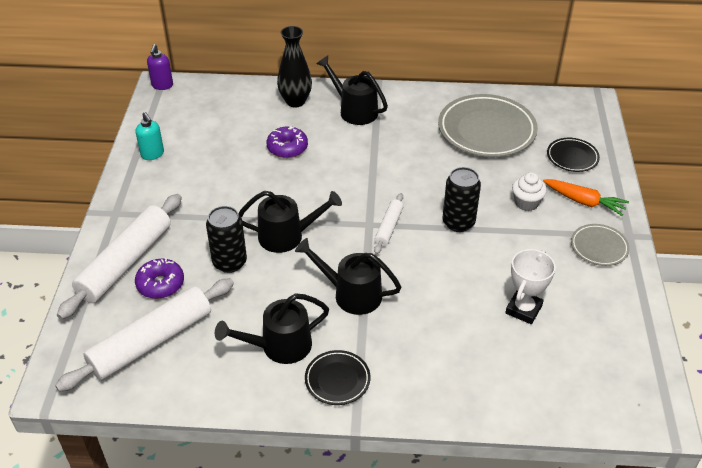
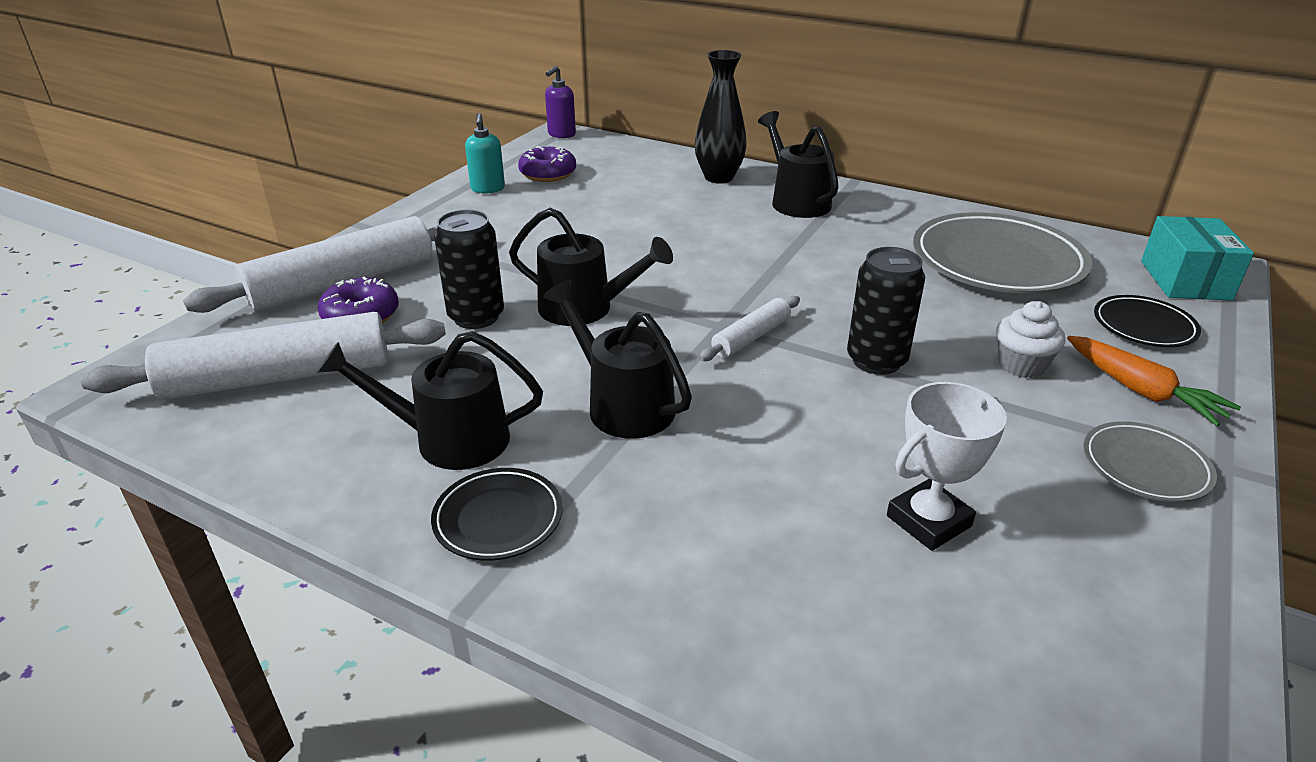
camera: 25 degrees right, 10 degrees down
(287, 148) = (668, 218): purple donut -> purple donut (548, 174)
(581, 117) = (1185, 280): none -> turquoise box

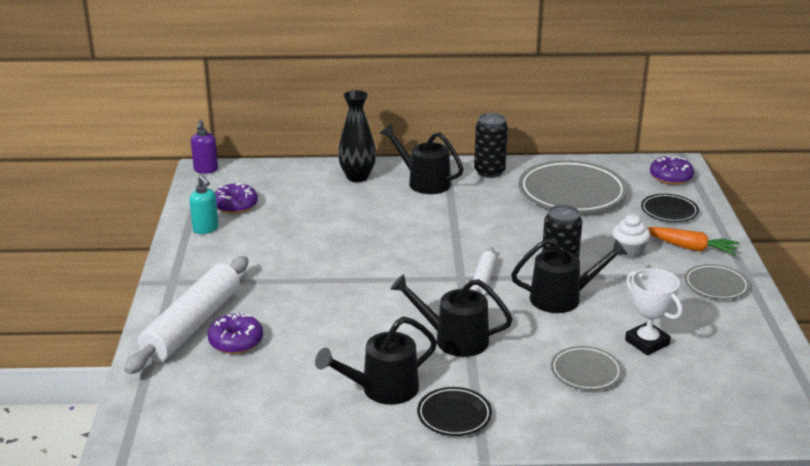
camera: 30 degrees left, 5 degrees down
(279, 377) = (235, 393): white rolling pin -> none
(476, 317) = (311, 318): black can -> black can (489, 172)
(586, 309) = (372, 292): black watering can -> black watering can (563, 298)
(773, 531) = (585, 372): none -> grey plate
(928, 521) = (647, 342): white trophy -> white trophy turned 60 degrees counterclockwise
(1185, 280) = (670, 177): turquoise box -> purple donut

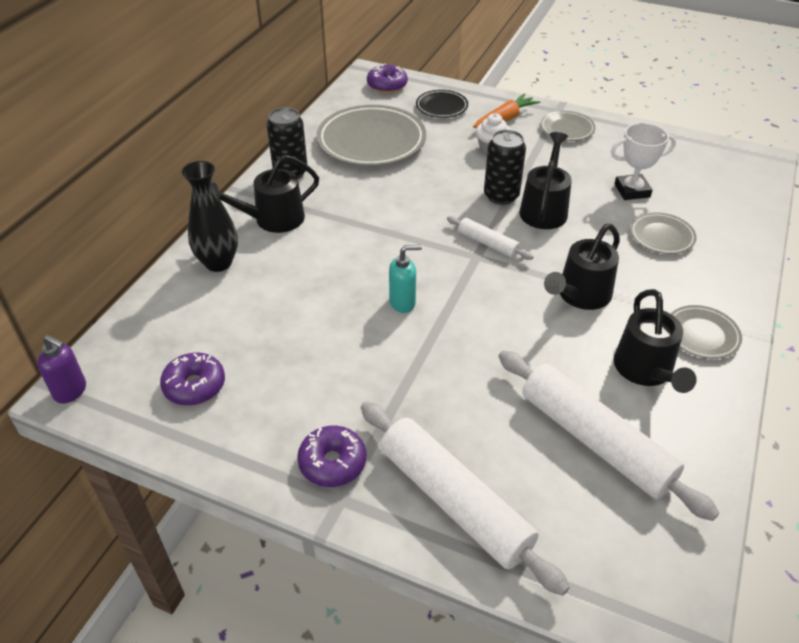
camera: 65 degrees left, 15 degrees up
(206, 229) = (232, 431): turquoise soap dispenser -> turquoise soap dispenser (403, 302)
(236, 341) = (510, 467): purple donut -> purple donut (332, 463)
(285, 375) = (595, 440): none -> white rolling pin
(454, 415) = (702, 335): black plate -> grey plate

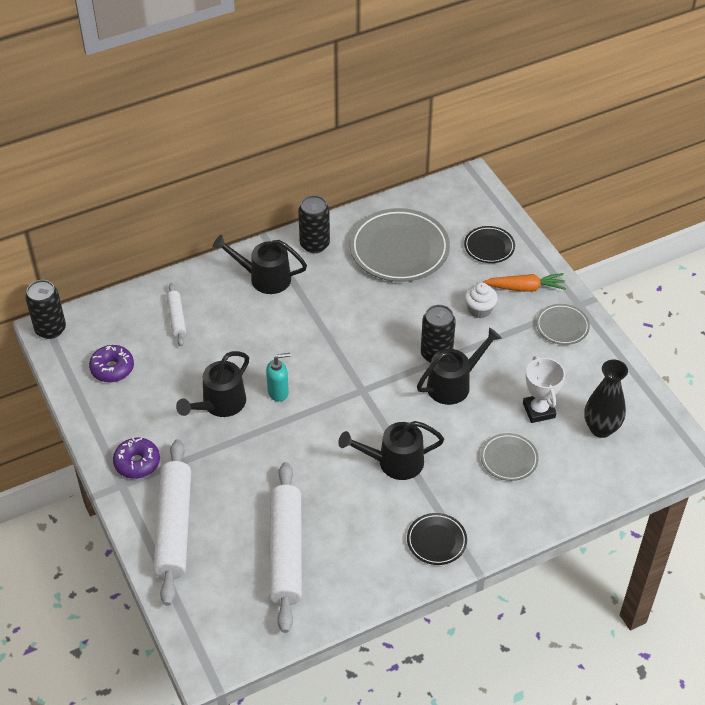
camera: 40 degrees right, 5 degrees up
(71, 391) = (50, 329): purple soap dispenser -> black can
(218, 263) = (200, 291): black vase -> black vase (601, 428)
(387, 85) = (471, 200): purple donut -> none
(403, 302) = (278, 392): turquoise soap dispenser -> turquoise soap dispenser turned 45 degrees counterclockwise
(488, 243) = (381, 385): white rolling pin -> white rolling pin (176, 318)
(632, 191) = (539, 410): white trophy -> white trophy turned 45 degrees clockwise
(646, 371) = (369, 536): black watering can -> black watering can (219, 404)
(702, 335) = (436, 541): grey plate -> black plate

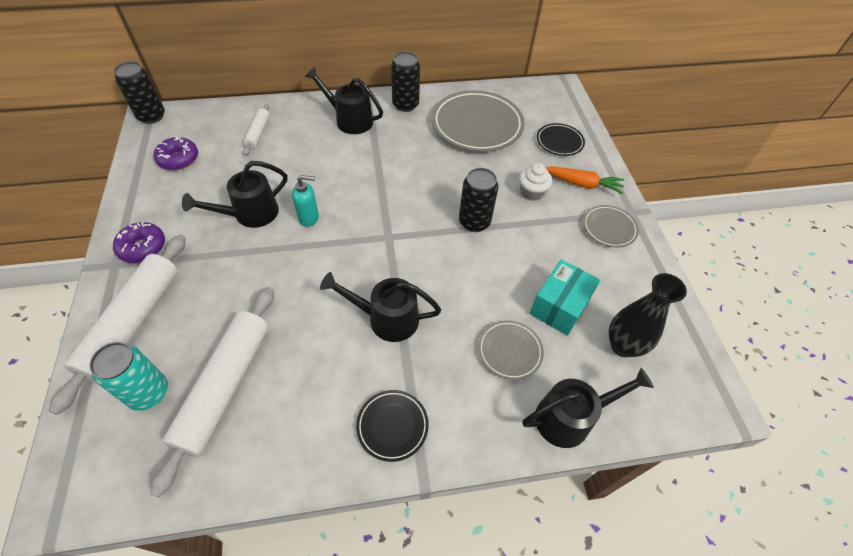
camera: 15 degrees right, 5 degrees up
(225, 574) = (148, 393): none -> turquoise can
(454, 384) = (480, 255): black watering can -> black watering can (570, 417)
(539, 410) = (559, 306): white trophy -> turquoise box

